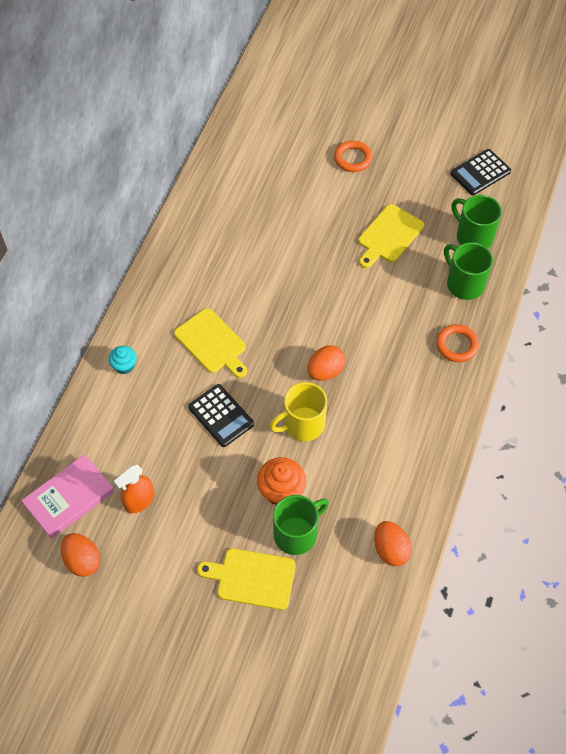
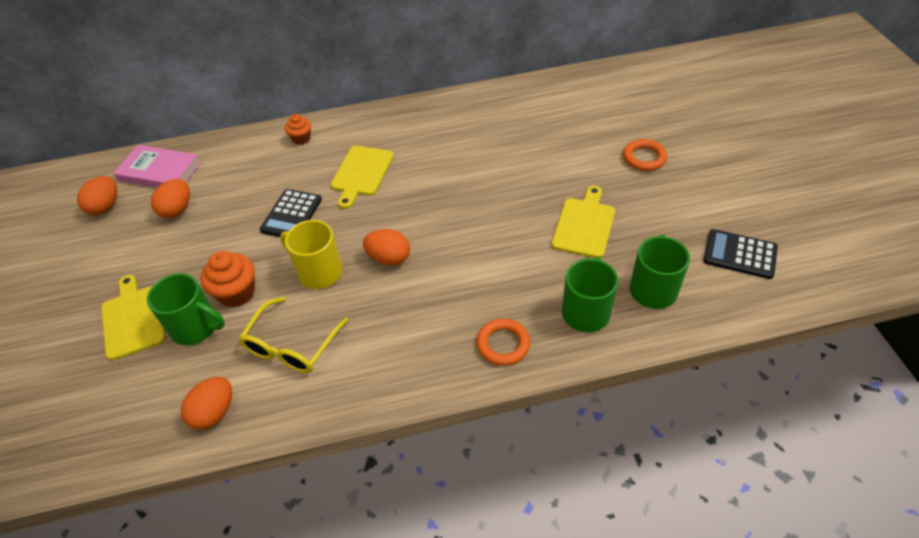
camera: 60 degrees right, 10 degrees down
(124, 366) = (301, 138): turquoise cupcake -> orange cupcake
(139, 501) = (177, 210): orange spray bottle -> orange egg
(364, 474) = (291, 346): none -> yellow glasses
(389, 236) = (584, 225): yellow cutting board -> yellow cutting board turned 105 degrees clockwise

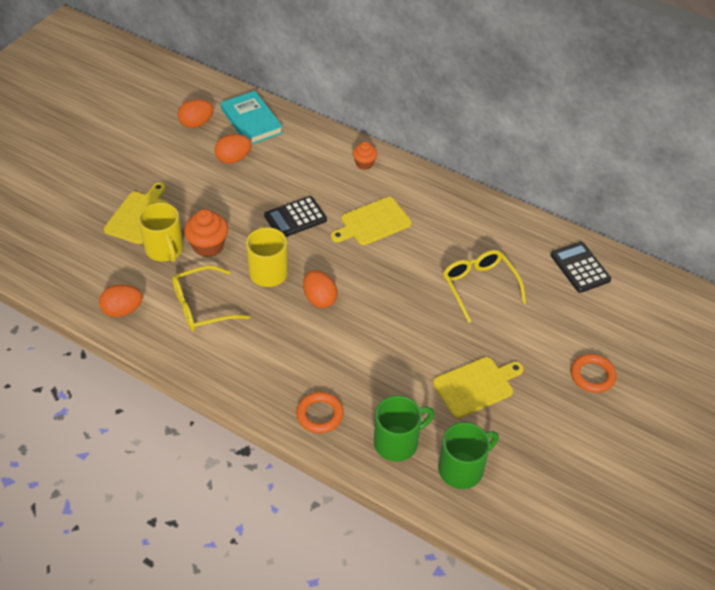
camera: 40 degrees right, 0 degrees up
(160, 171) = (251, 121): pink book -> turquoise book
(196, 327) = (165, 249): green mug -> yellow mug
(496, 159) = (479, 286): none -> yellow glasses
(740, 254) = (560, 503): black calculator -> black calculator (580, 267)

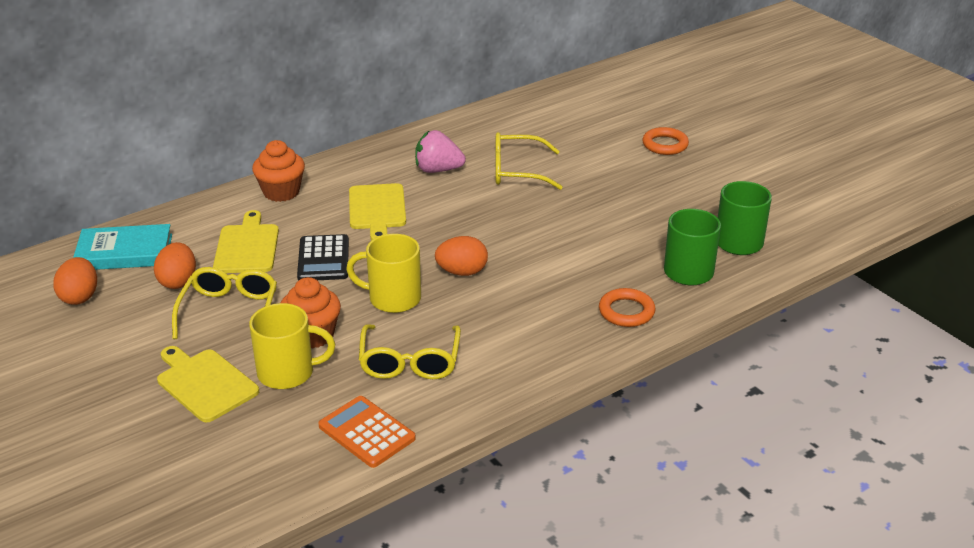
camera: 65 degrees left, 15 degrees down
(123, 310) = (366, 432): orange egg -> orange calculator
(214, 196) = (229, 311): none -> yellow glasses
(364, 163) = (281, 192): orange cupcake -> orange cupcake, size x1.63
(449, 237) = (438, 170): none -> pink strawberry
(476, 386) = (642, 207): yellow cutting board -> yellow cutting board (247, 247)
(580, 267) = (533, 114): black calculator -> none

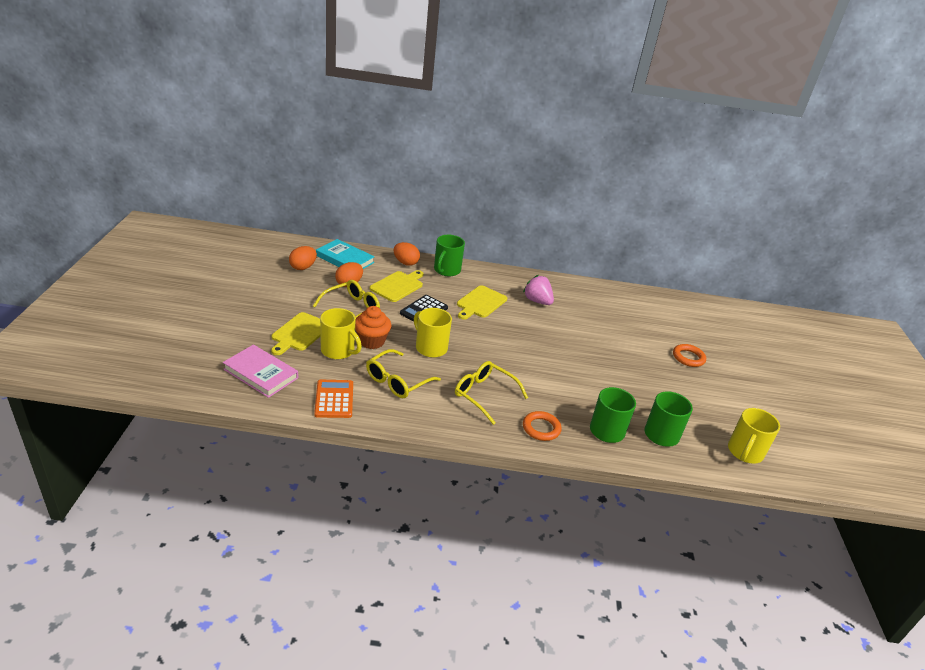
camera: 35 degrees right, 0 degrees up
(205, 383) = (299, 333): yellow cutting board -> yellow cutting board turned 150 degrees counterclockwise
(229, 465) = (261, 373): none -> pink book
(281, 192) = (446, 270): orange cupcake -> green mug
(462, 272) = (481, 356): orange egg -> orange egg (405, 263)
(517, 171) = (579, 324): yellow glasses -> yellow glasses (484, 395)
(824, 213) = (744, 452): none -> yellow mug

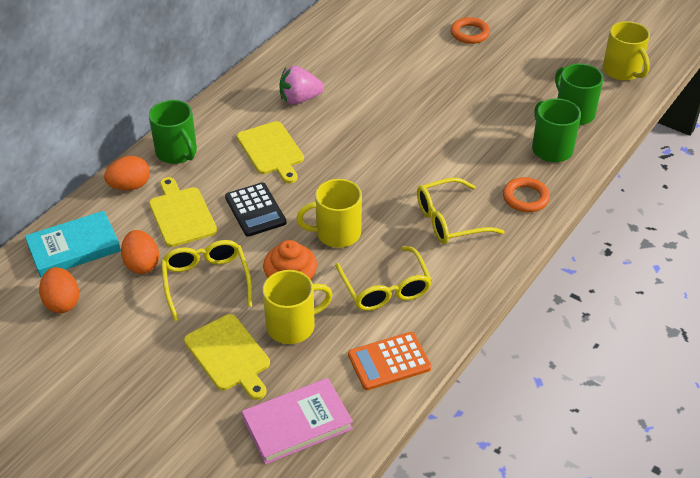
camera: 55 degrees left, 10 degrees up
(334, 399) = (389, 362): orange calculator -> orange calculator turned 45 degrees counterclockwise

